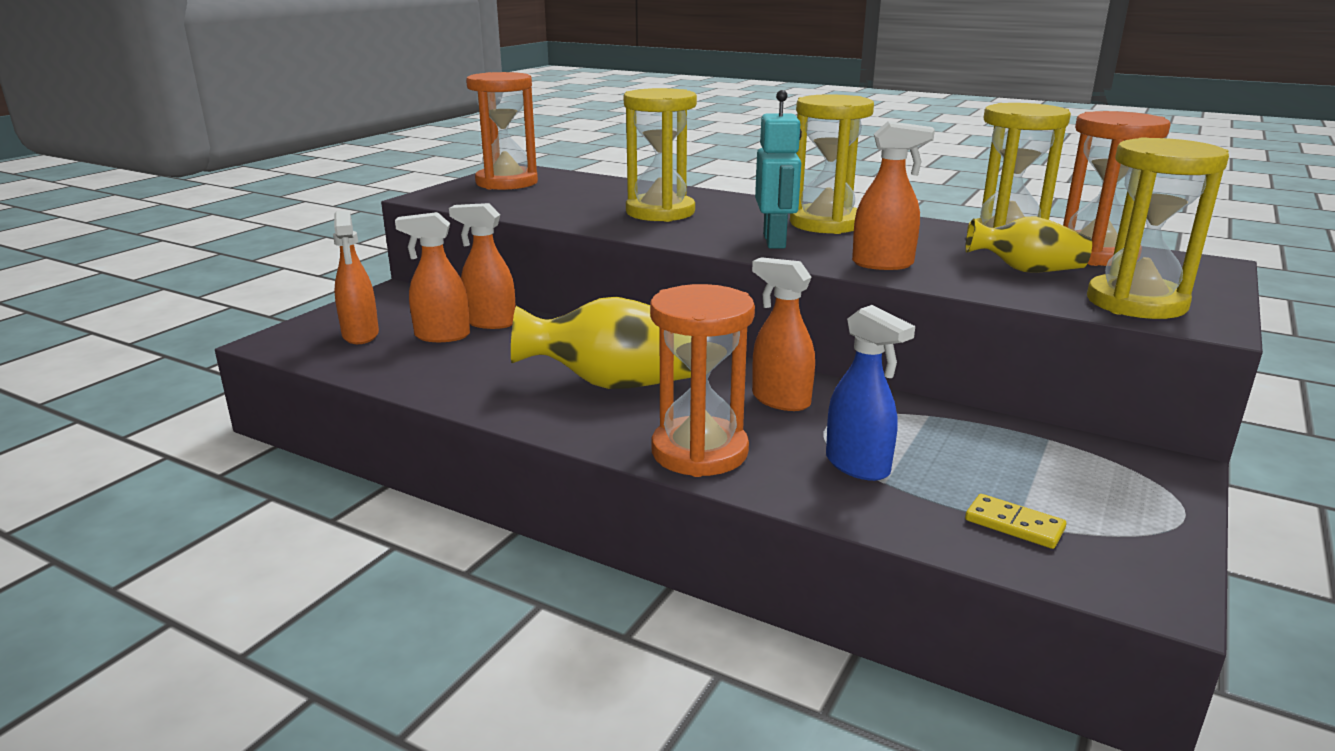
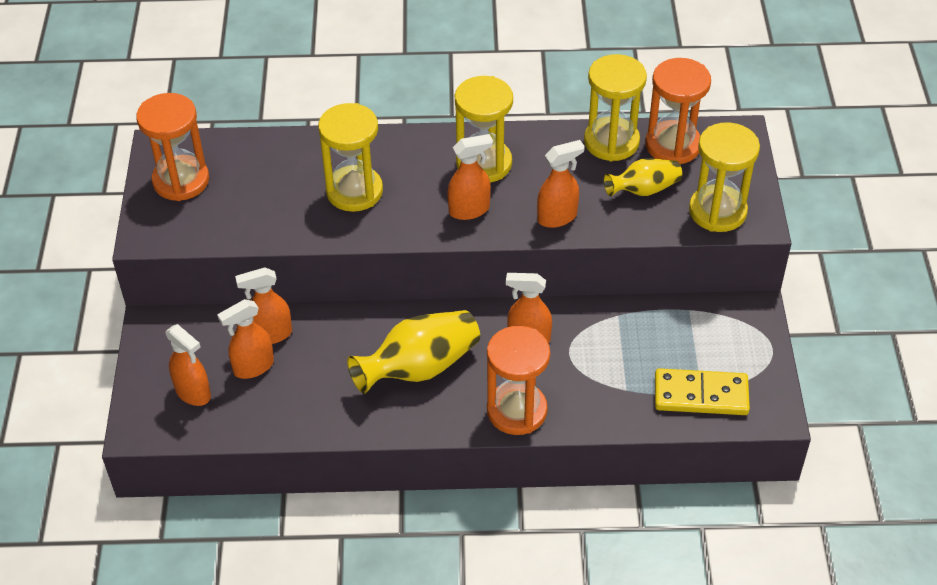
camera: 30 degrees left, 25 degrees up
(775, 241) = (469, 210): turquoise robot -> orange spray bottle
(858, 466) = (606, 382): blue spray bottle -> none
(1014, 524) = (701, 395): yellow domino -> yellow domino, size x1.95

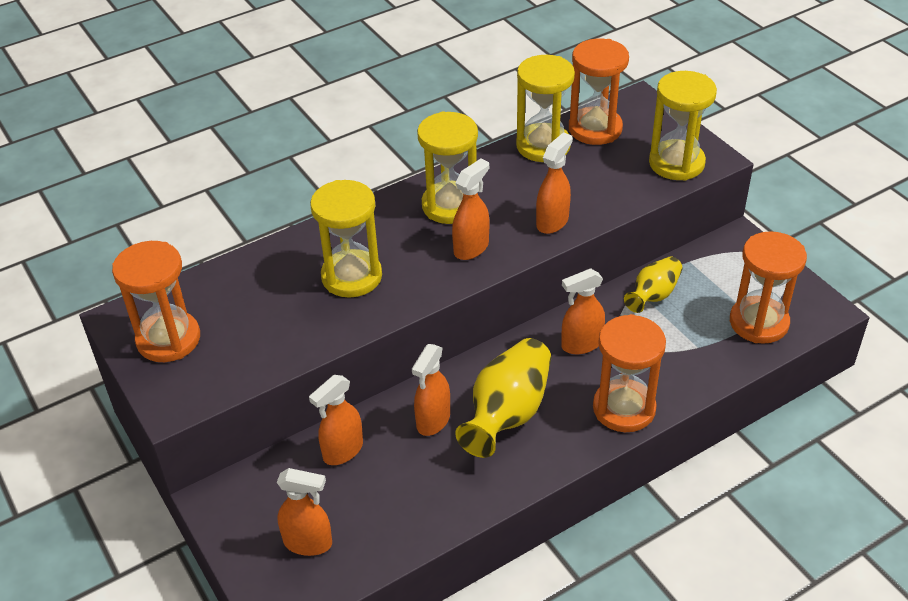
camera: 30 degrees left, 5 degrees down
(253, 367) = (349, 489): orange spray bottle -> orange spray bottle (433, 421)
(644, 190) = (603, 171): yellow vase -> yellow vase (653, 295)
(701, 395) = (758, 322): yellow domino -> orange hourglass

